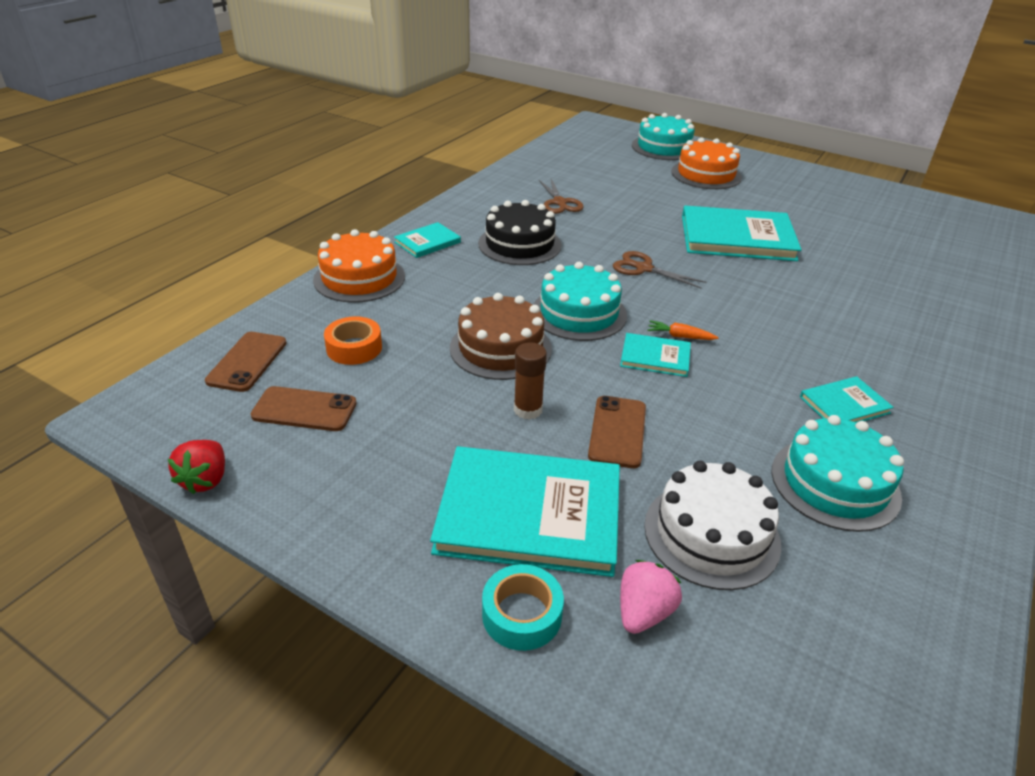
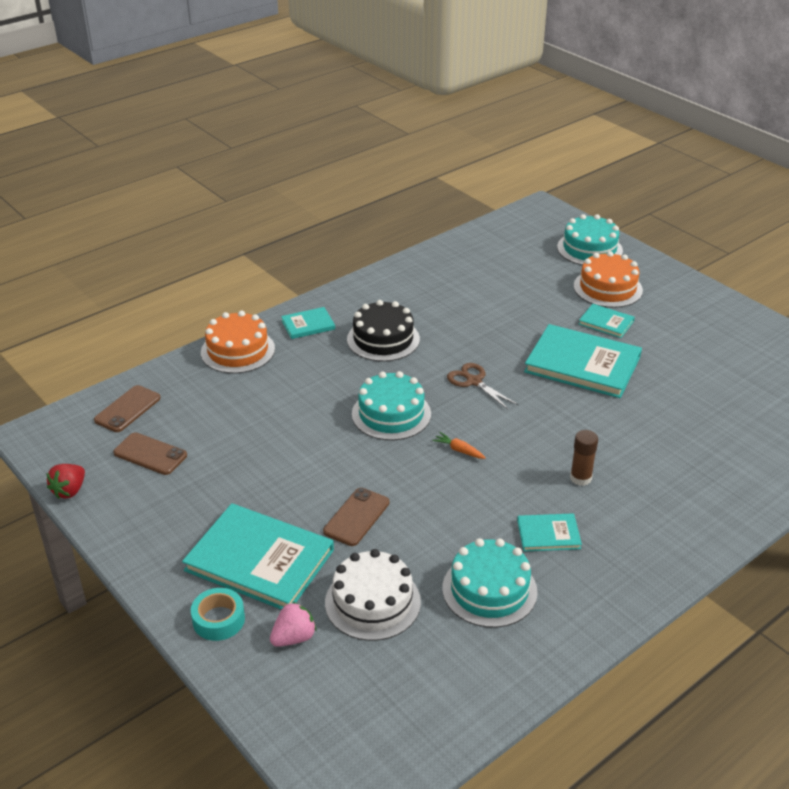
camera: 20 degrees right, 0 degrees up
(354, 348) = (205, 412): orange tape -> none
(500, 348) = (311, 433): brown cake -> none
(528, 410) = (302, 486): brown glue stick -> brown glue stick (580, 478)
(560, 203) = (445, 301): brown scissors -> none
(655, 357) = (426, 464): turquoise book -> turquoise book (606, 322)

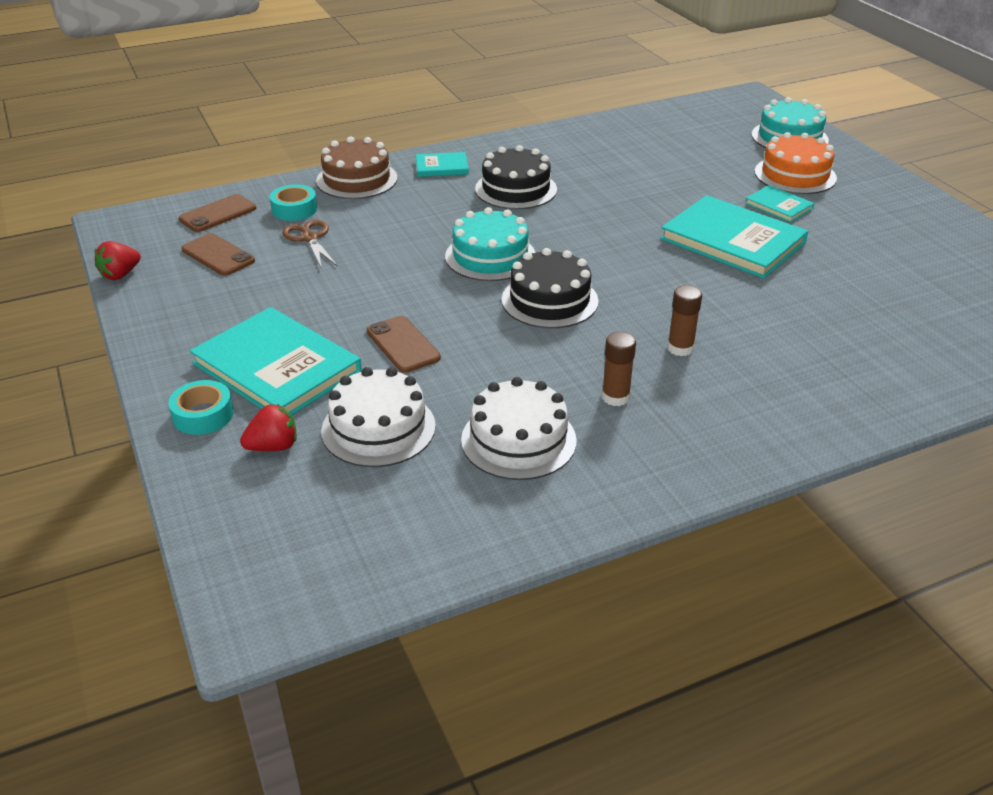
camera: 15 degrees right, 0 degrees up
(196, 392) = (294, 209): none -> turquoise tape
(238, 351) = (357, 179): orange cake -> brown cake
(294, 637) = (273, 446): pink strawberry -> red strawberry
(356, 517) = (403, 345): brown phone -> brown phone turned 75 degrees counterclockwise
(459, 450) = (549, 300): orange carrot -> black cake
(473, 381) = (597, 239): brown scissors -> brown scissors (309, 238)
(489, 590) = (518, 440): turquoise cake -> white cake
(548, 534) = (615, 397): turquoise book -> brown glue stick

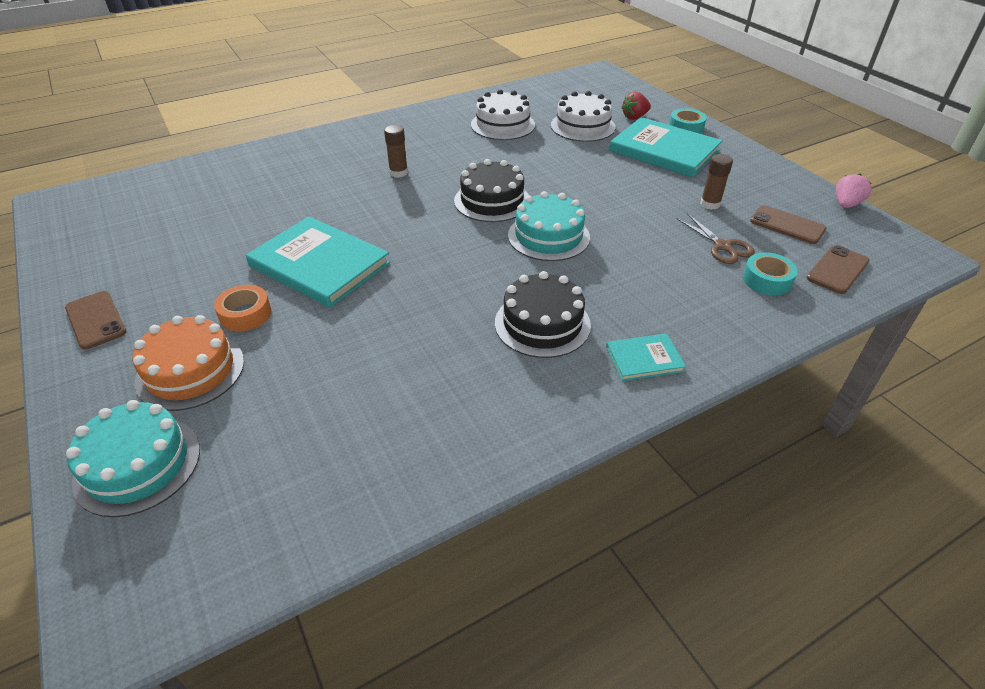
camera: 175 degrees right, 5 degrees up
(120, 274) = (846, 204): red strawberry -> pink strawberry
(357, 179) = (734, 329): brown cake -> none
(403, 345) = (590, 166): brown phone -> brown phone (96, 320)
(615, 397) = (446, 145): brown glue stick -> brown glue stick (710, 204)
(778, 206) = (245, 314): turquoise book -> orange tape

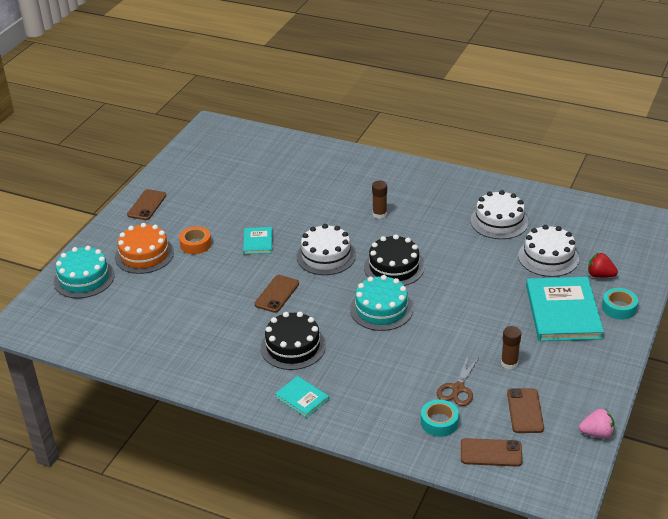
camera: 55 degrees right, 5 degrees down
(319, 264) = (258, 242): turquoise book -> turquoise book, size x0.49
(415, 231) = (326, 256): none -> white cake
(432, 293) = (277, 294): none -> brown phone

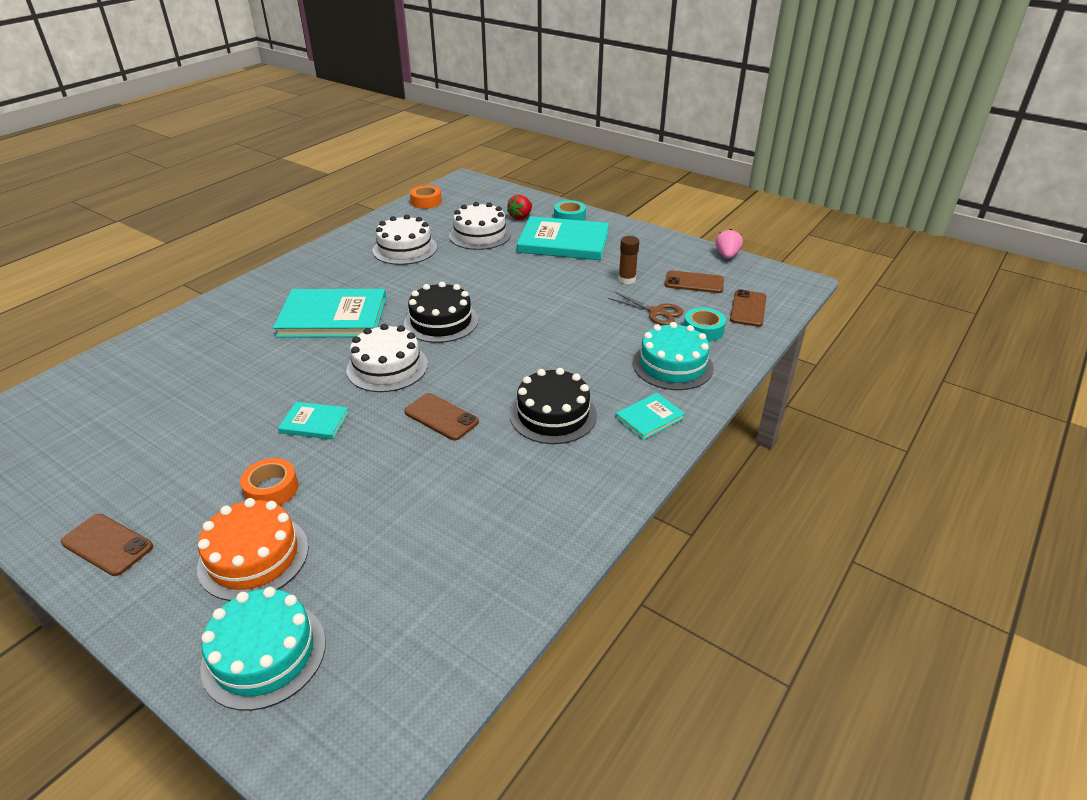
camera: 80 degrees left, 0 degrees up
(379, 214) = (333, 317): brown glue stick -> turquoise book
(381, 309) = (512, 340): turquoise cake -> turquoise cake (672, 365)
(596, 211) = (426, 202): none -> orange tape

